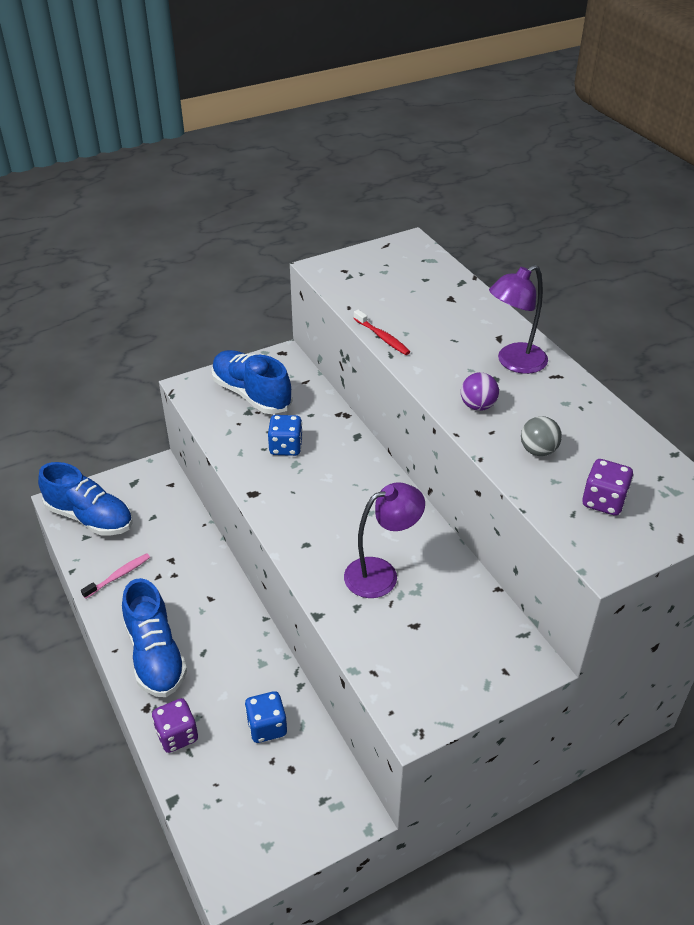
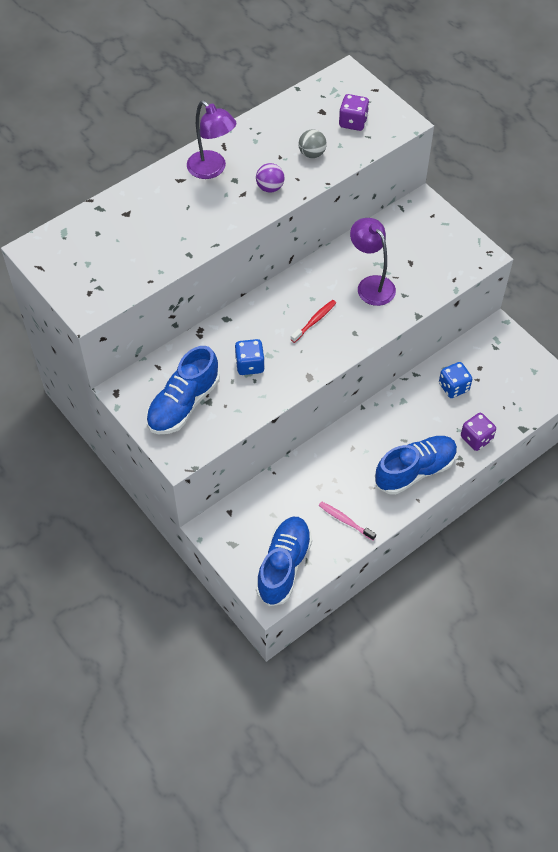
camera: 100 degrees left, 15 degrees up
(382, 337) = (192, 252): red toothbrush -> red toothbrush (314, 321)

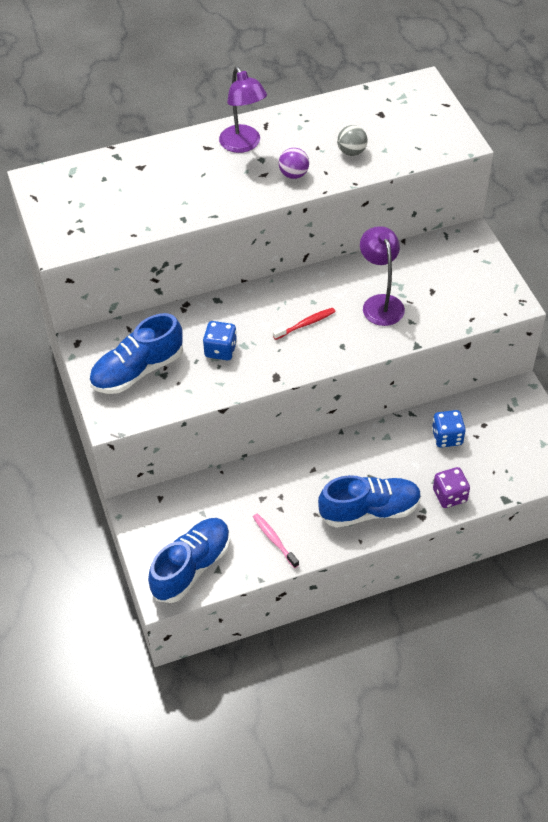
camera: 20 degrees right, 5 degrees down
(353, 122) = (408, 131): purple dice -> none

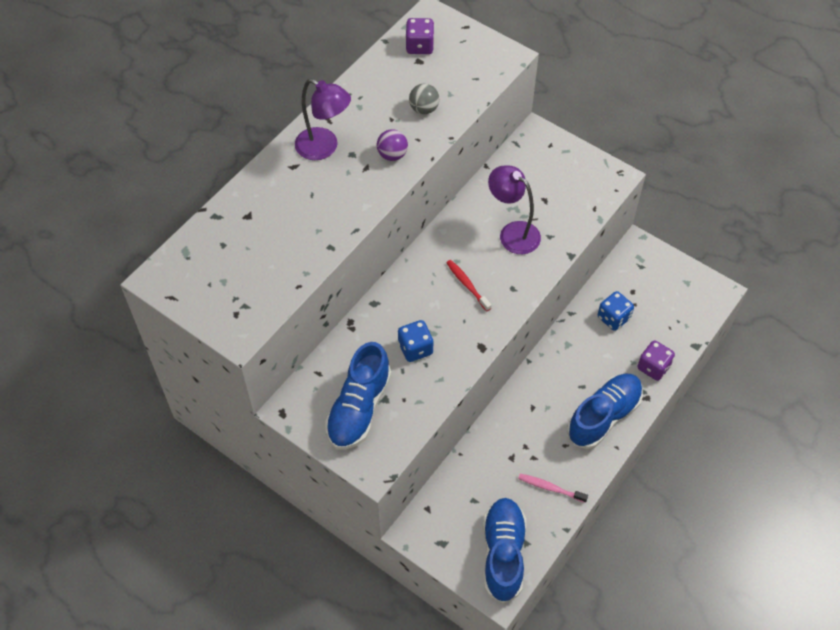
camera: 35 degrees left, 5 degrees up
(305, 324) = (467, 285): red toothbrush -> red toothbrush turned 60 degrees counterclockwise
(391, 103) = (419, 46): none -> purple dice

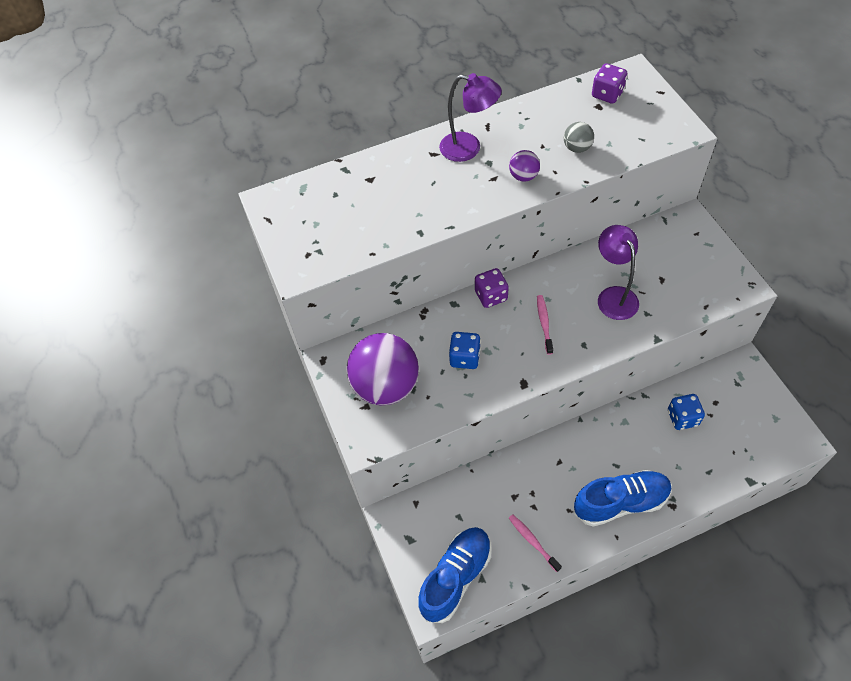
camera: 35 degrees right, 0 degrees up
(324, 148) = (469, 148): purple lamp -> purple lamp turned 45 degrees counterclockwise
(359, 408) = (386, 386): blue shoe -> purple ball
(467, 285) = (544, 323): red toothbrush -> pink toothbrush
(653, 367) = (695, 481): purple dice -> purple dice (491, 296)

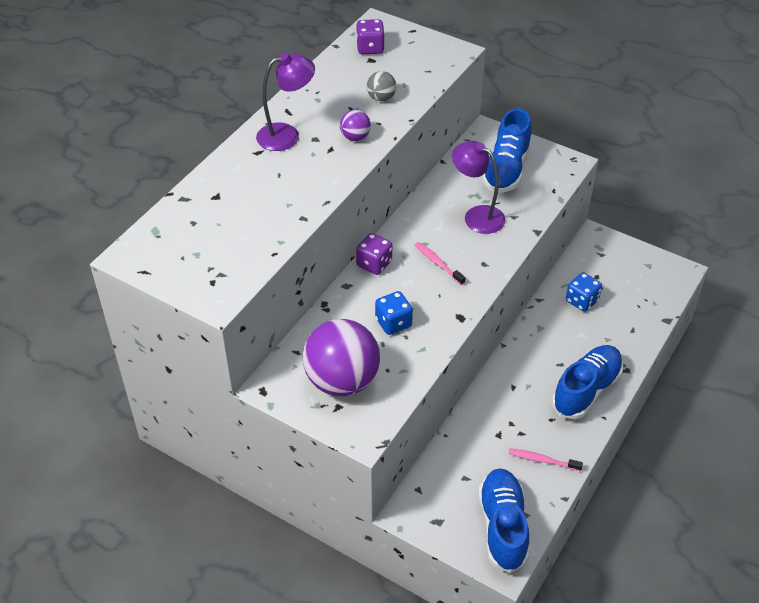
camera: 40 degrees left, 10 degrees down
(677, 264) = (506, 169): none -> blue shoe

